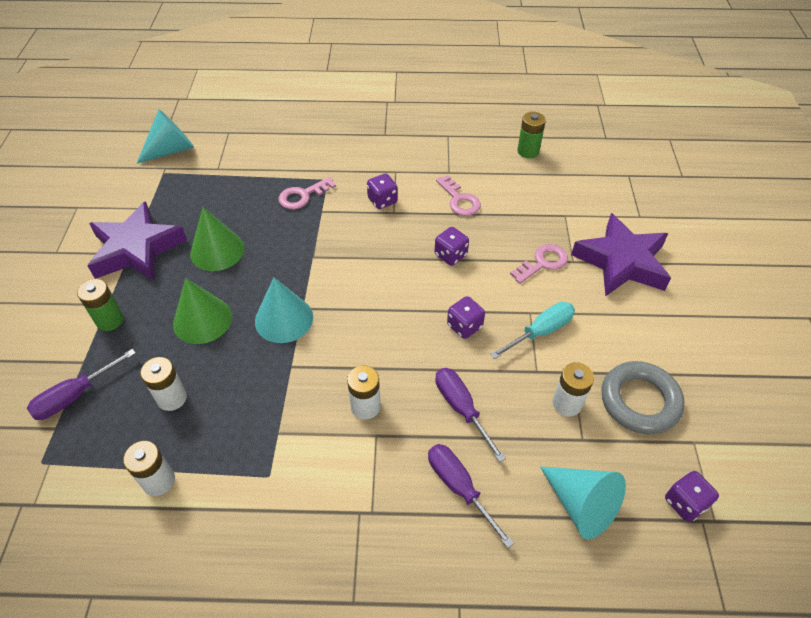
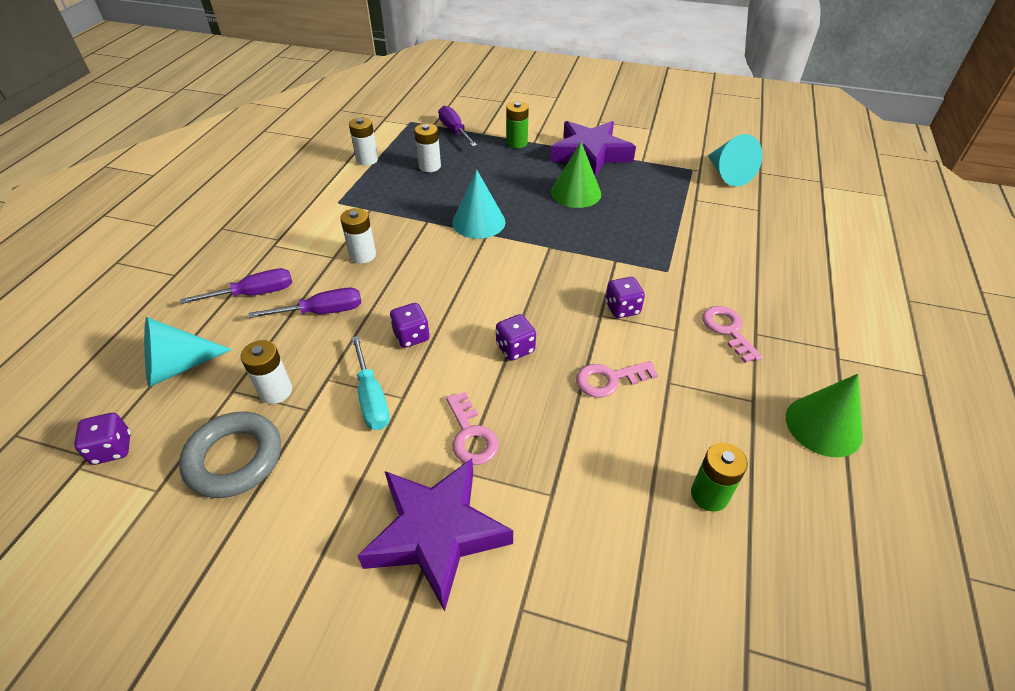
camera: 105 degrees right, 5 degrees down
(202, 320) = (497, 182): green cone -> green cone (823, 426)
(302, 196) = (642, 249): pink key -> pink key (727, 330)

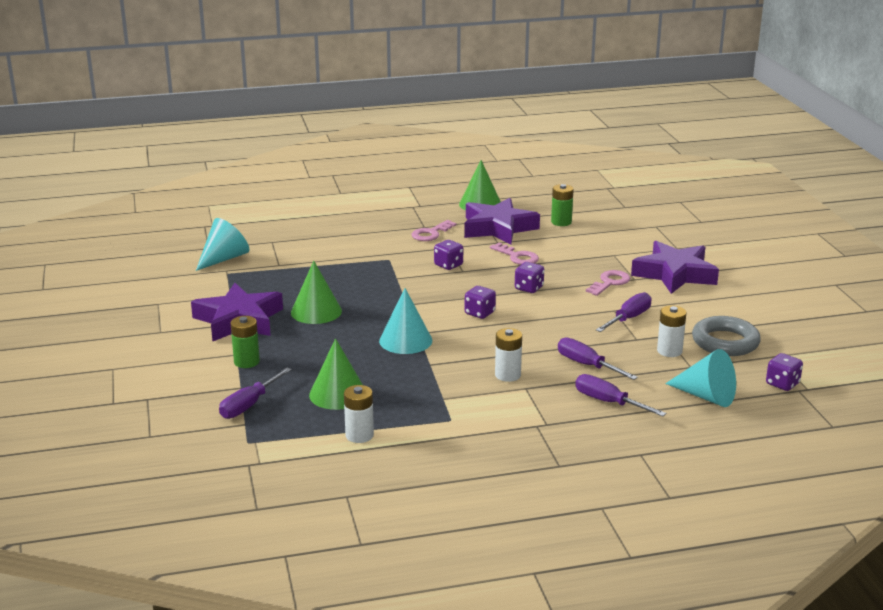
camera: 120 degrees left, 20 degrees down
(371, 398) = (628, 318): turquoise screwdriver -> purple screwdriver
(411, 336) = (564, 324): purple dice -> purple dice (479, 313)
(429, 166) = (338, 394): white battery -> green cone
(718, 404) = (498, 228): none -> purple star

